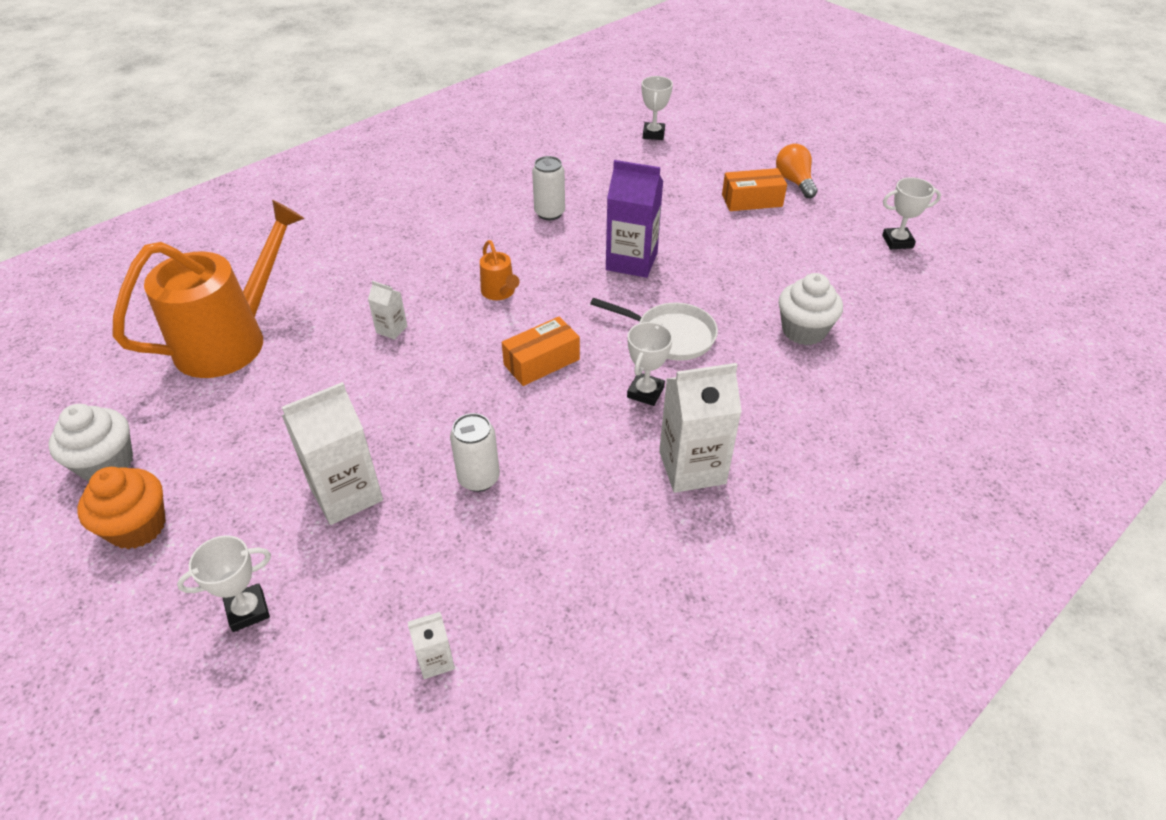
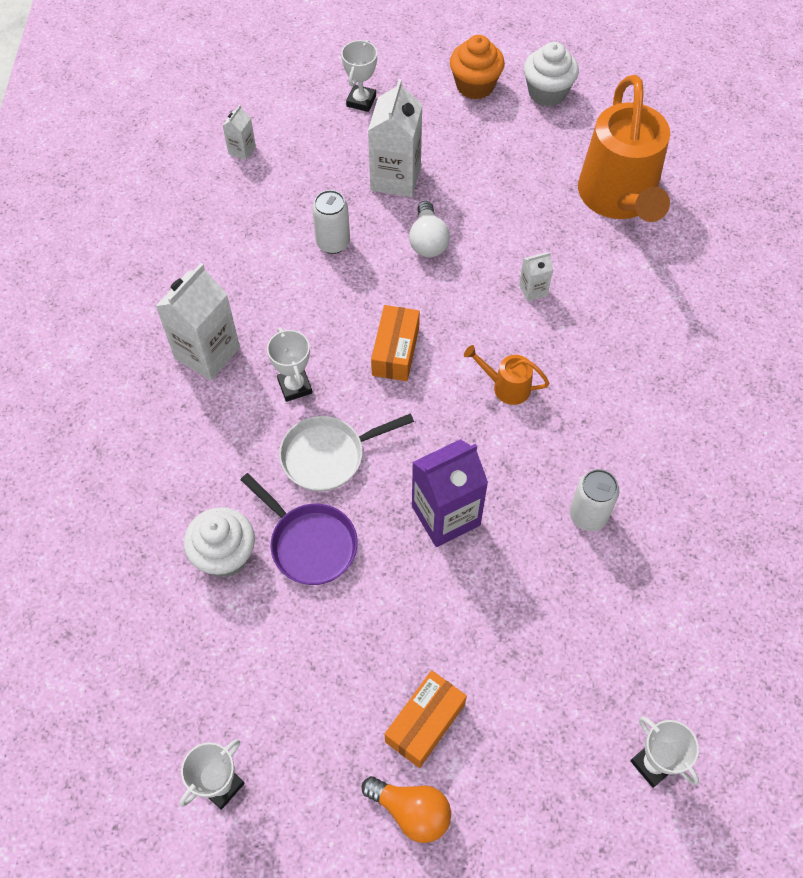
camera: 135 degrees right, 15 degrees up
(405, 418) = (428, 241): none -> white light bulb
(737, 301) = (309, 543): none -> purple pan

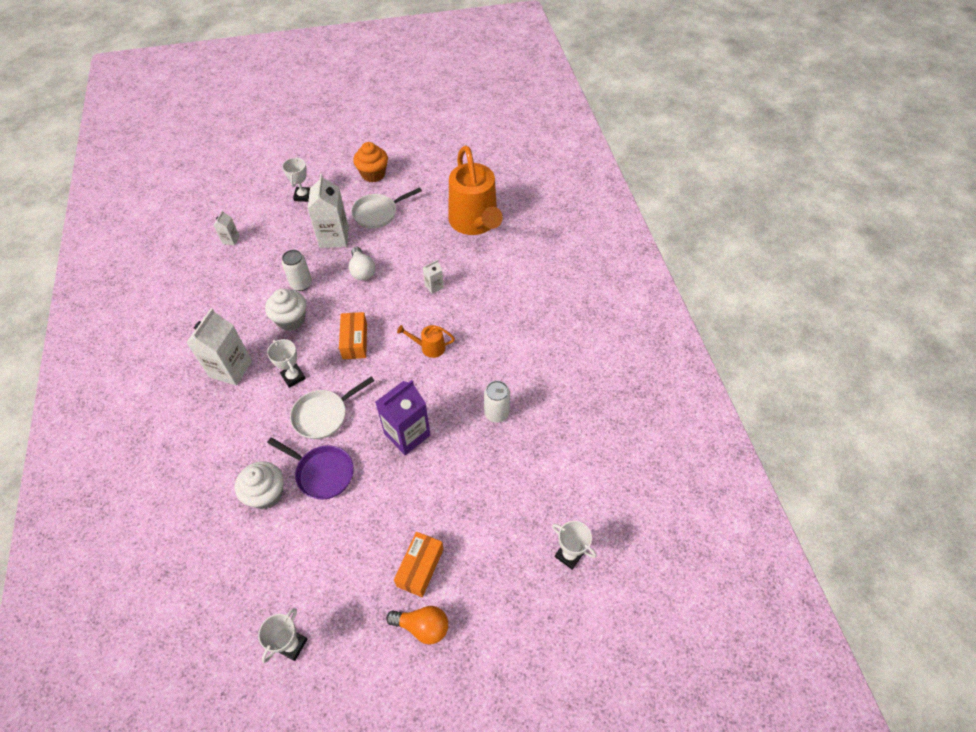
camera: 15 degrees left, 5 degrees down
(470, 152) = (378, 213): none -> white pan
(547, 93) = (418, 170): white cupcake -> white cupcake (291, 319)

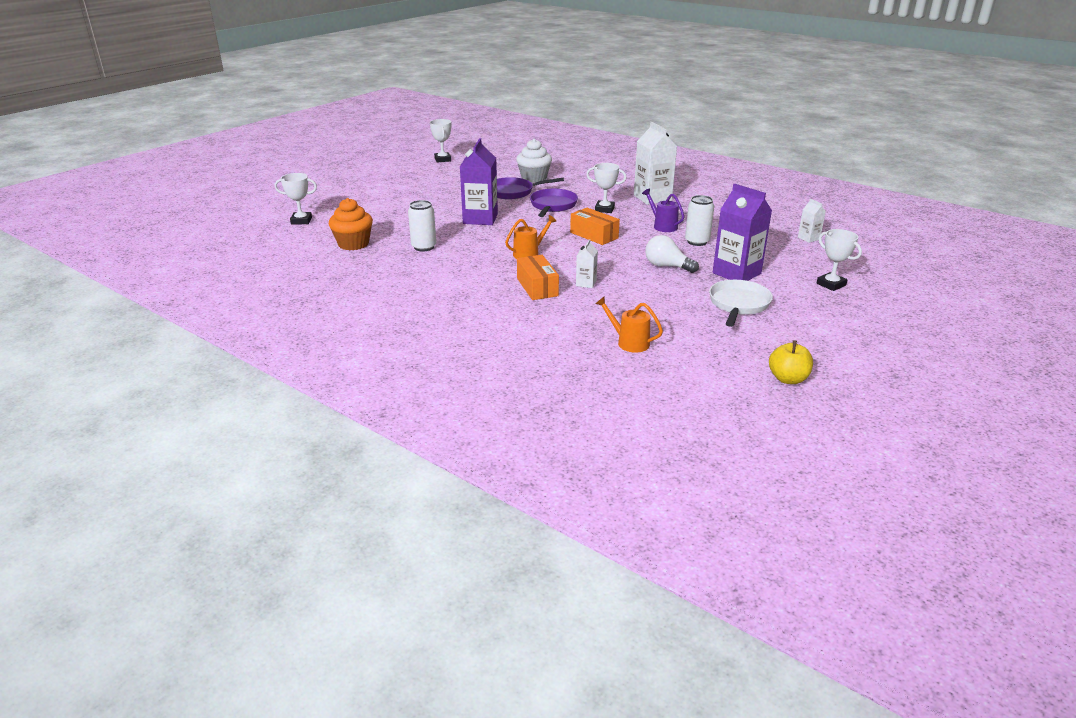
camera: 140 degrees right, 25 degrees down
(291, 319) = (662, 226): white cupcake -> purple watering can
(323, 415) = (552, 206): white pan -> purple pan
(334, 237) = (736, 273): white carton -> purple carton
(373, 174) = (816, 331): orange cupcake -> orange cupcake (353, 244)
(420, 567) = (400, 190): orange box -> orange box (537, 287)
(422, 626) = (376, 180): orange light bulb -> none
(435, 160) = (788, 379): none -> yellow apple
(475, 223) = (628, 342): orange watering can -> orange watering can, size x0.42

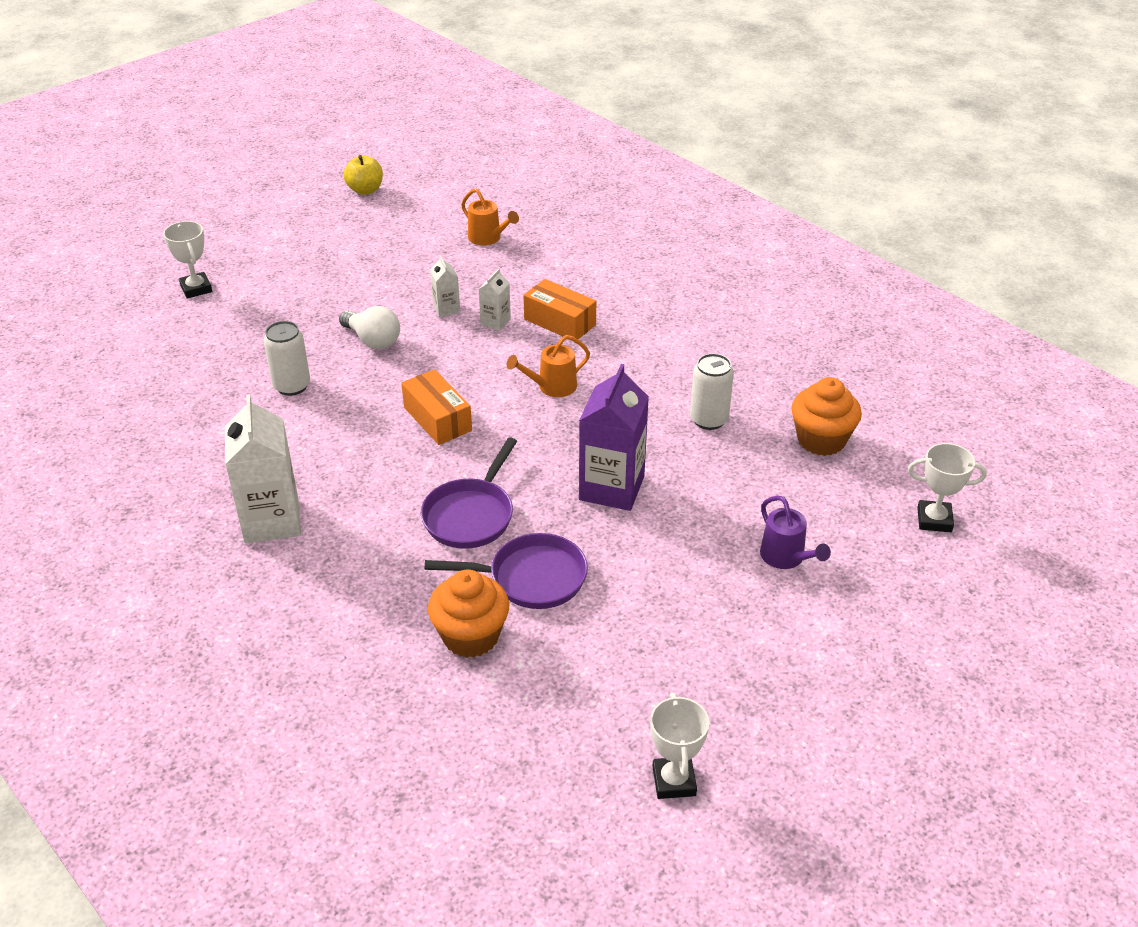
camera: 170 degrees left, 10 degrees up
(534, 178) = (471, 636): white cupcake -> orange cupcake
(537, 287) = (560, 322): orange box -> orange box turned 45 degrees counterclockwise
(604, 209) = (382, 492): white trophy -> none
(662, 226) = (315, 431): purple watering can -> purple watering can (786, 558)
(736, 273) = (292, 318): purple carton -> none
(738, 305) = (335, 271): white pan -> none
(808, 238) = (122, 375): white carton -> white carton (446, 309)

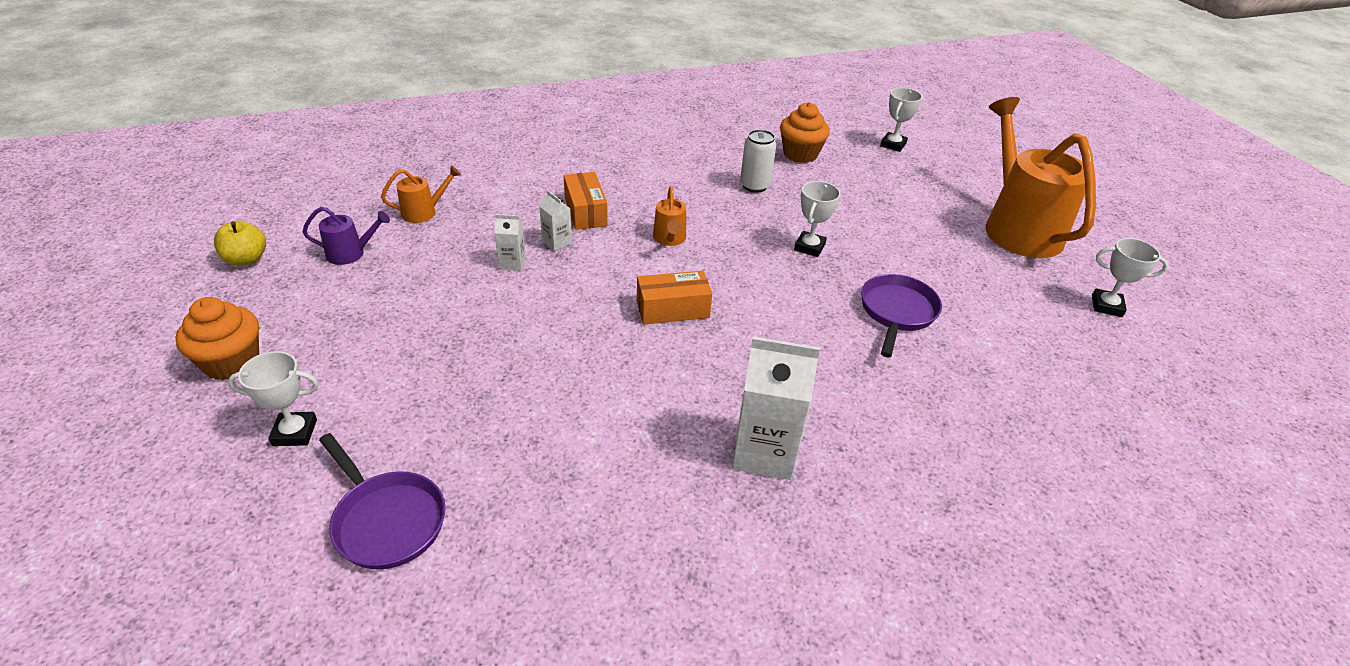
camera: 70 degrees left, 0 degrees up
(292, 386) = (555, 391): white can -> none
(373, 340) = (523, 318): white light bulb -> none
(470, 515) = (811, 323): purple pan -> purple pan (387, 520)
(471, 636) = (954, 360): orange cupcake -> orange cupcake (232, 362)
(560, 322) = (585, 211): orange box -> orange box turned 75 degrees counterclockwise
(611, 488) = (809, 247): purple carton -> white trophy
(786, 558) = (910, 202): purple watering can -> purple watering can (351, 253)
(810, 674) = (1017, 227): none -> orange watering can

